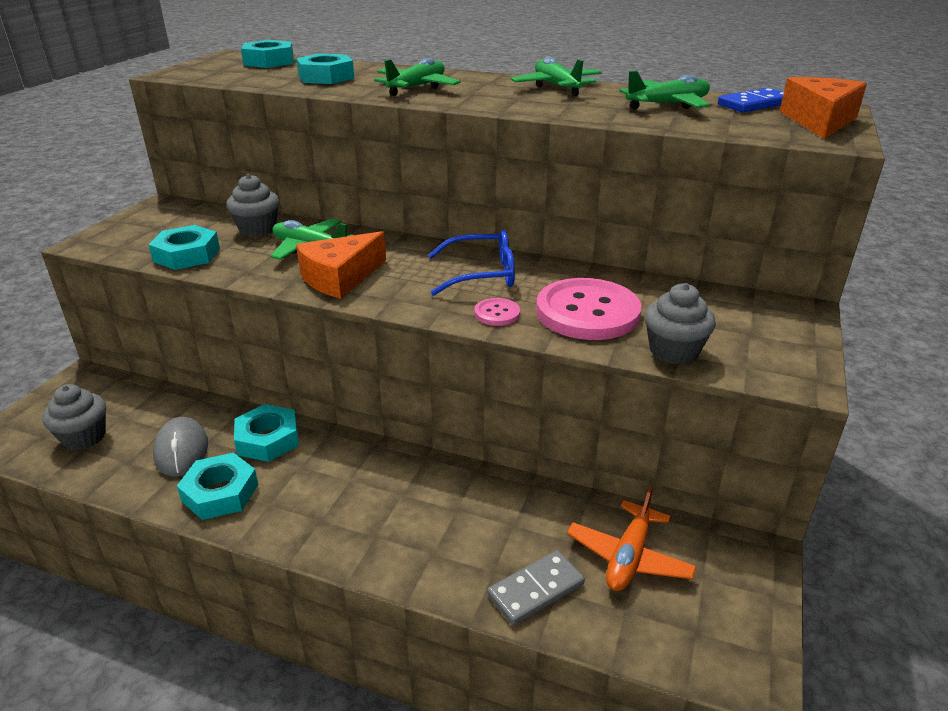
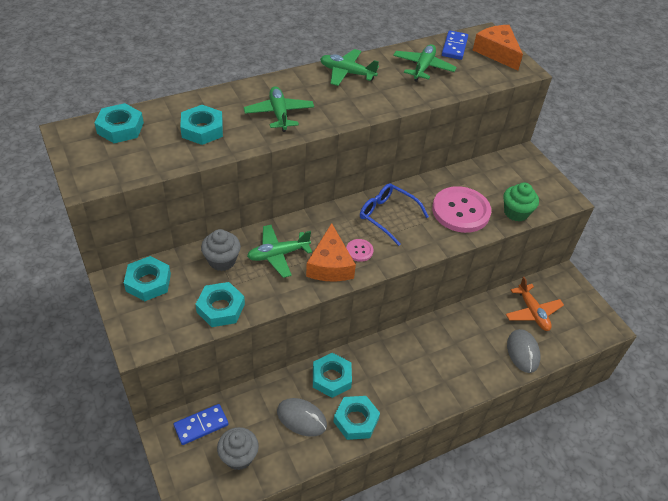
camera: 50 degrees left, 15 degrees up
(108, 393) = (201, 425): none -> blue domino
(178, 215) = (148, 282): none -> turquoise nut
(481, 274) = (387, 216): blue glasses -> blue glasses turned 90 degrees counterclockwise
(497, 313) = (430, 238): pink button -> pink button (359, 251)
(536, 590) = (522, 352): grey domino -> grey mouse
(673, 351) = (516, 212): grey cupcake -> green cupcake

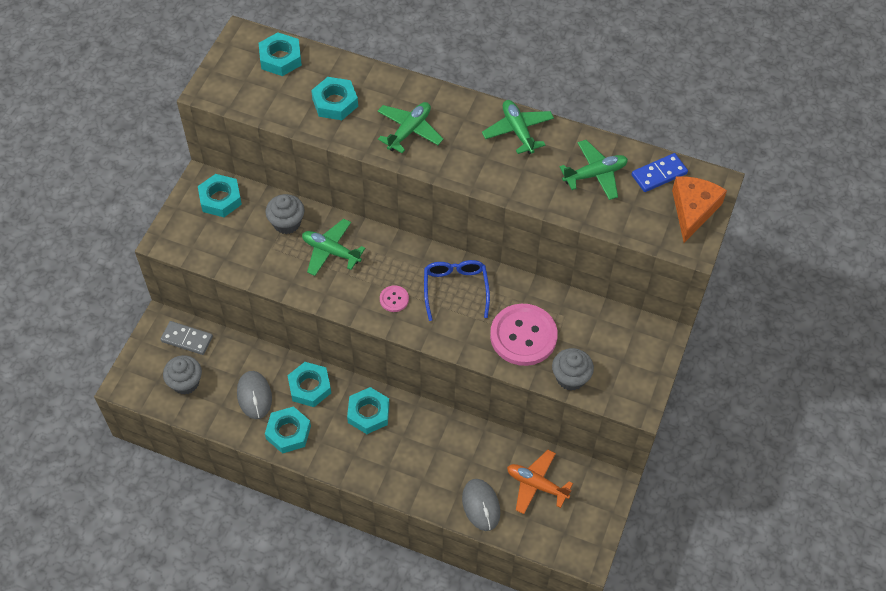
camera: 50 degrees right, 10 degrees up
(201, 425) = (187, 339): blue domino -> grey domino
(220, 308) = (243, 259): turquoise nut -> turquoise nut (368, 413)
(330, 265) = (357, 291): orange cheese -> none
(516, 212) = (570, 378): green cupcake -> grey cupcake
(522, 352) = (481, 505): grey mouse -> grey mouse turned 60 degrees counterclockwise
(532, 312) = (536, 485): orange plane -> orange plane turned 90 degrees clockwise

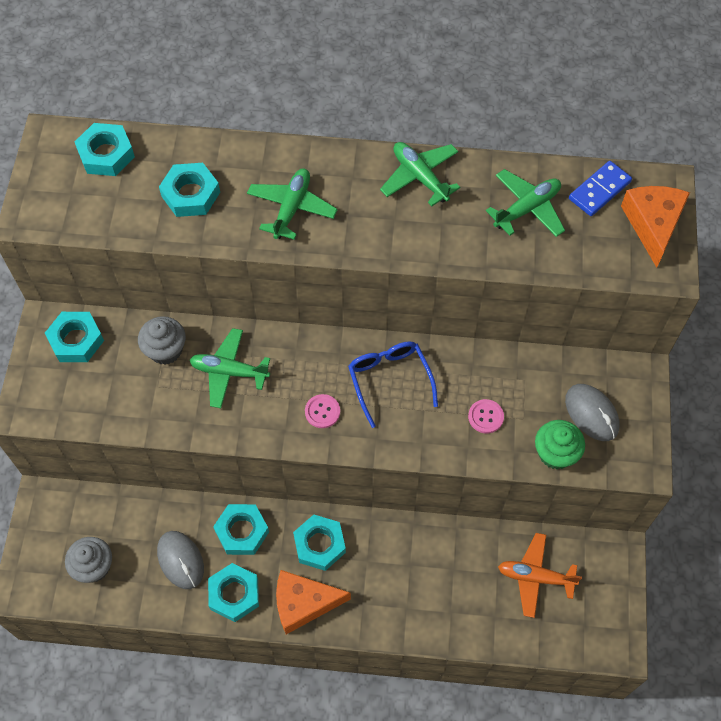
camera: 15 degrees left, 5 degrees up
(187, 339) = (79, 512): grey domino -> none
(341, 454) = (303, 603): none -> orange cheese
(481, 505) = (481, 620): grey mouse -> grey mouse (591, 413)
(523, 336) = (485, 417): pink button -> pink button, size x0.44
(570, 378) = (555, 453): grey cupcake -> green cupcake

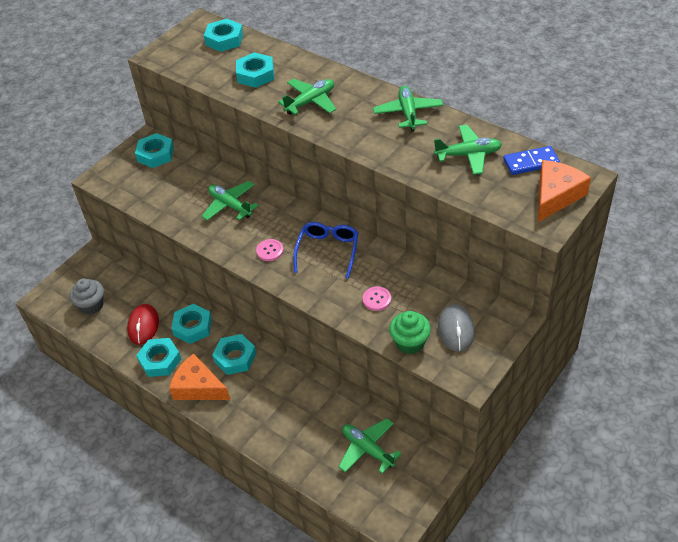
camera: 35 degrees right, 15 degrees down
(165, 350) = (202, 179): grey cupcake -> none
(180, 560) = (143, 326): grey mouse -> red mouse
(535, 577) = (367, 449): orange plane -> green plane

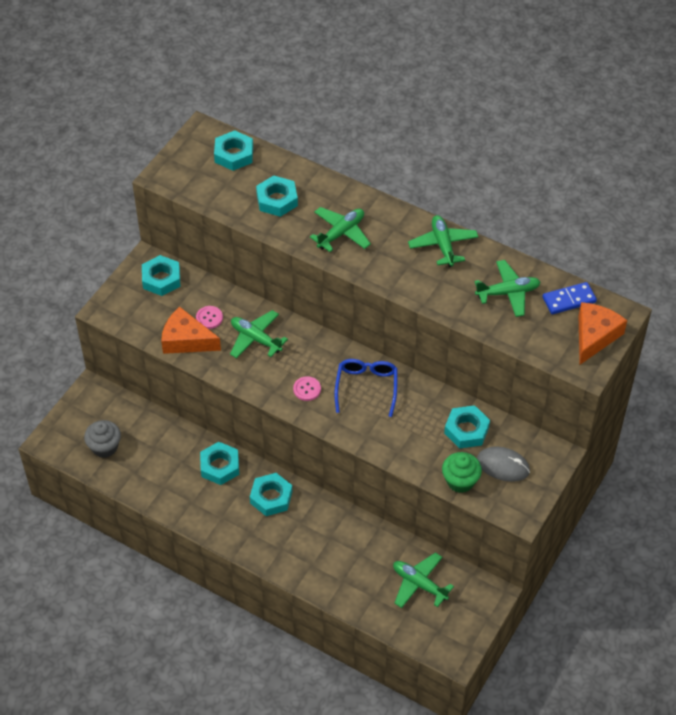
camera: 10 degrees left, 5 degrees up
(143, 326) = (166, 467): red mouse -> none
(160, 360) = (192, 505): turquoise nut -> turquoise nut (466, 430)
(198, 387) = (239, 531): orange cheese -> orange cheese (186, 340)
(377, 299) = (423, 438): pink button -> pink button (209, 318)
(456, 330) = (503, 466): grey mouse -> grey mouse turned 60 degrees counterclockwise

